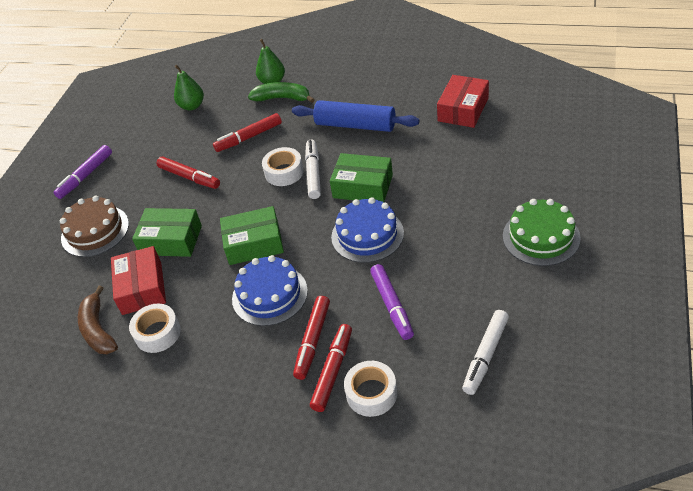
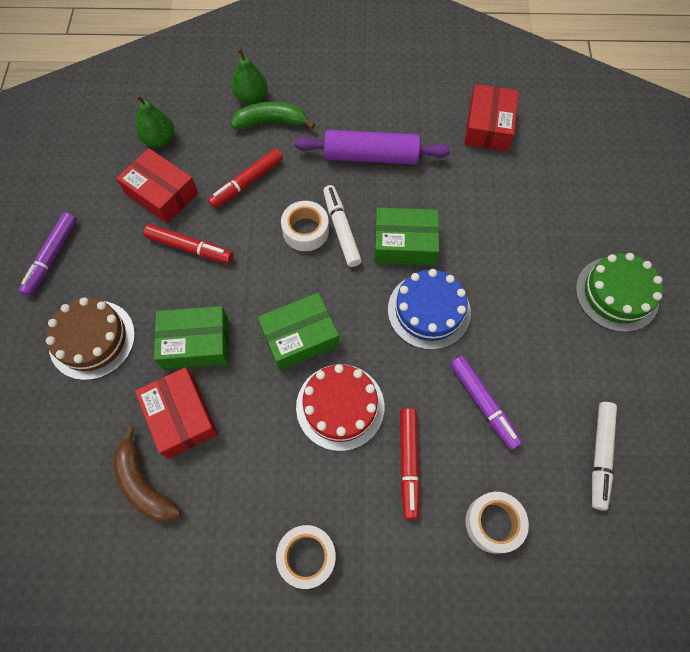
camera: 20 degrees left, 20 degrees up
(157, 333) = (221, 478): white tape -> white tape (307, 556)
(181, 140) = (162, 193): none -> red box
(269, 294) = (340, 406): blue cake -> red cake
(333, 371) = (443, 500): red marker -> none
(355, 125) = (371, 156): blue rolling pin -> purple rolling pin

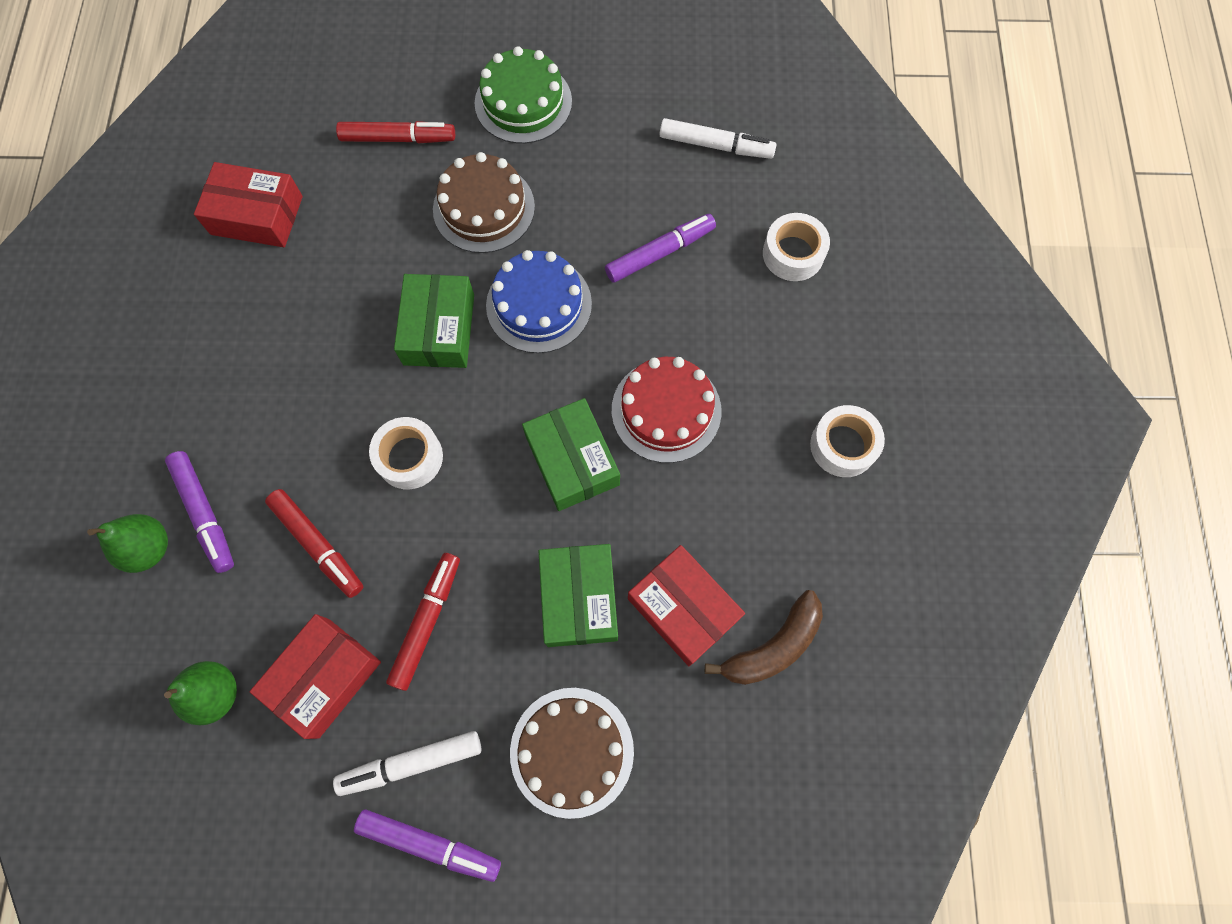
camera: 90 degrees left, 5 degrees up
(181, 416) = (683, 608): red box -> red box turned 75 degrees clockwise
(271, 122) = (205, 513): green banana -> purple marker
(341, 229) = (410, 409): white marker -> white marker (411, 763)
(371, 156) = (289, 369): purple rolling pin -> none
(408, 463) = (732, 335): red marker -> red marker (398, 139)
(511, 268) = (484, 208): none -> brown cake

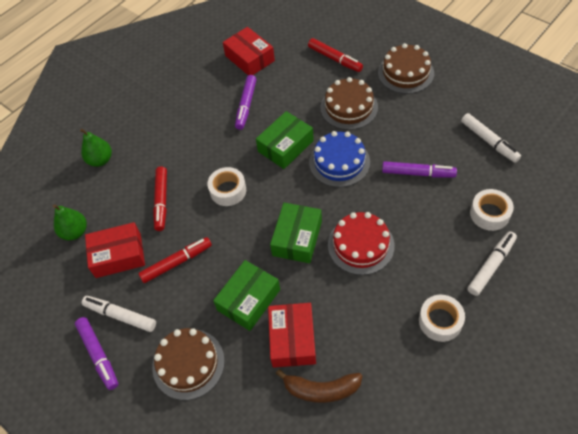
camera: 45 degrees right, 15 degrees down
(205, 513) = (131, 160): purple marker -> purple marker (246, 105)
(523, 102) = (405, 73): green cake -> brown cake
(847, 326) = (491, 266): none -> white marker

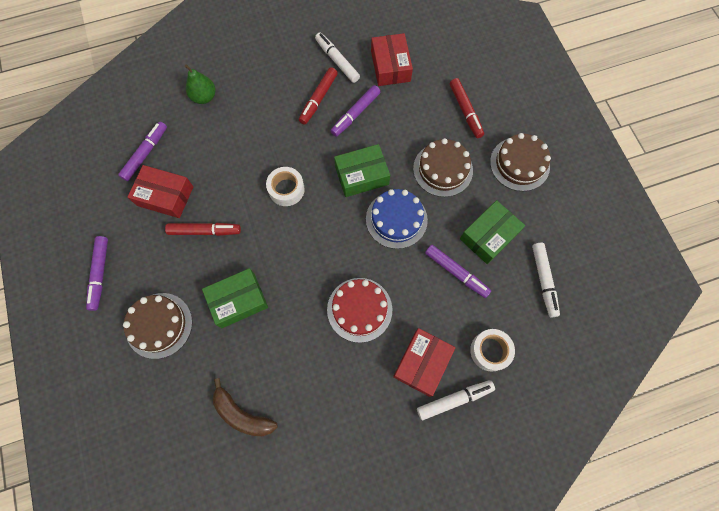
camera: 25 degrees right, 15 degrees up
(75, 232) = (145, 154): green pear -> purple marker
(120, 316) = (135, 251): white marker -> white marker (337, 61)
(161, 201) = (228, 166): red marker -> red marker (318, 99)
(292, 339) = (249, 357): red box -> red box (422, 363)
(297, 238) = (312, 270): green box -> green box (489, 236)
(440, 321) = (375, 420): white tape -> none

